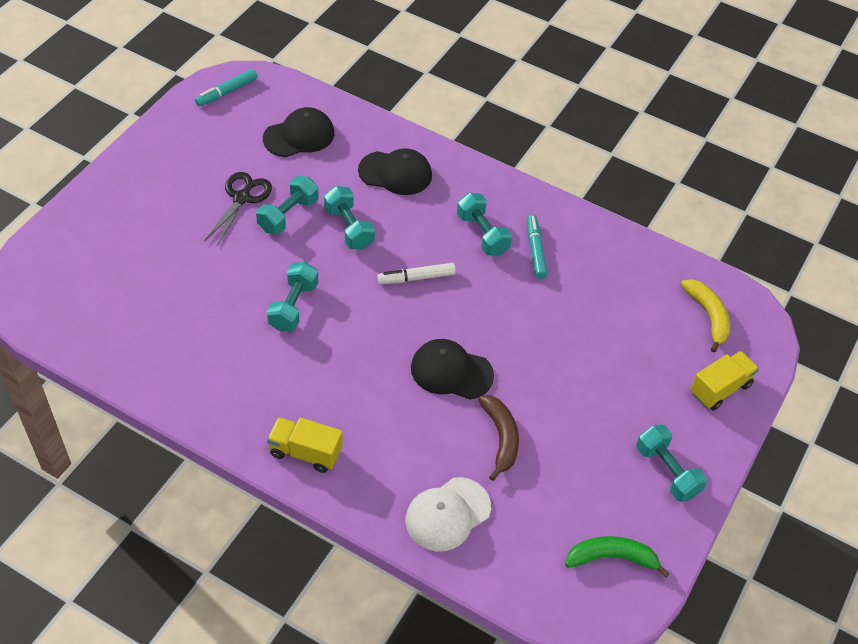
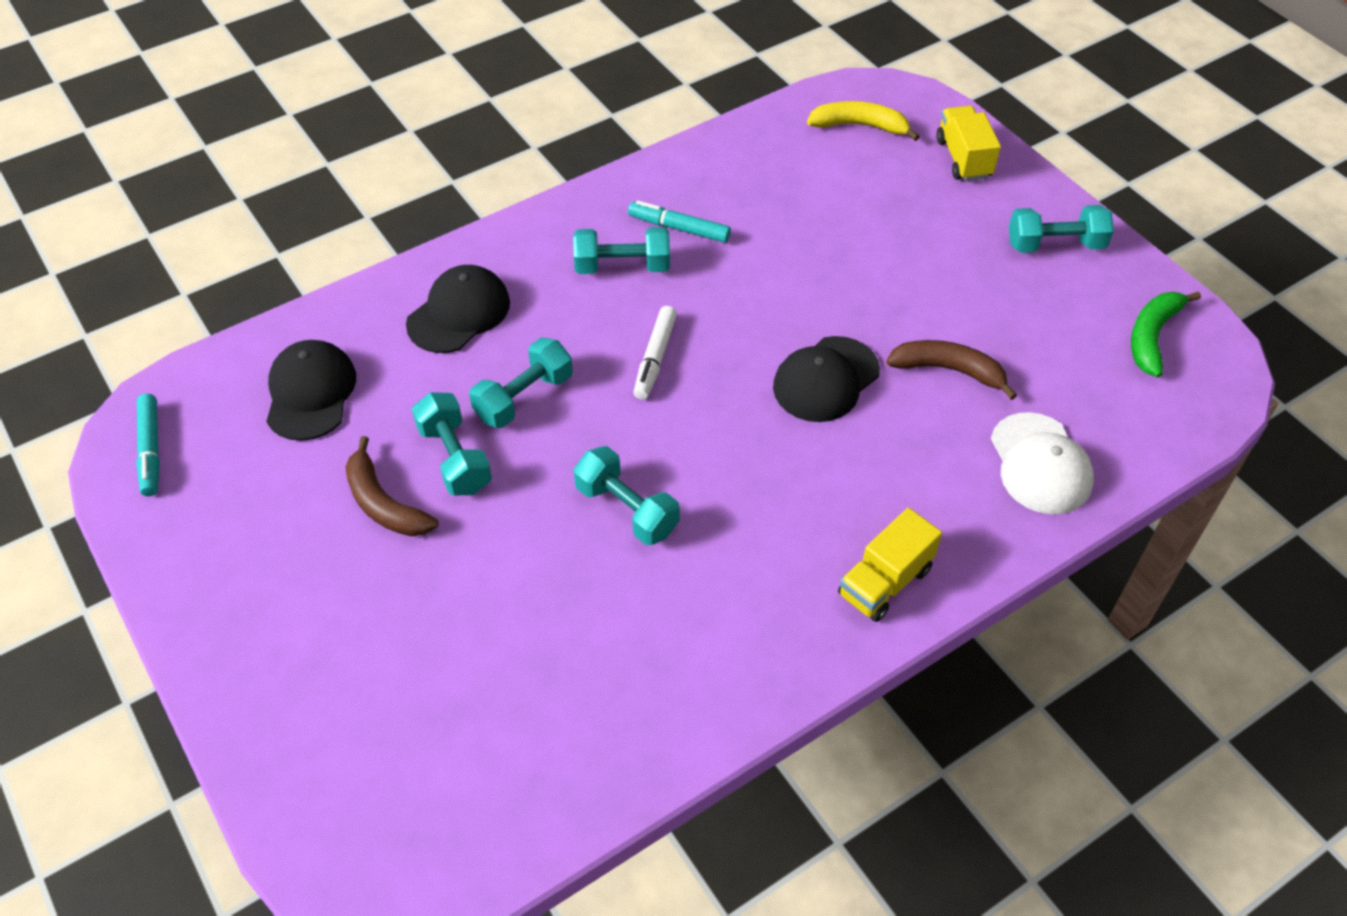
camera: 60 degrees left, 0 degrees up
(242, 198) = (384, 503): black scissors -> brown banana
(349, 228) = (524, 398): turquoise dumbbell -> turquoise dumbbell turned 45 degrees counterclockwise

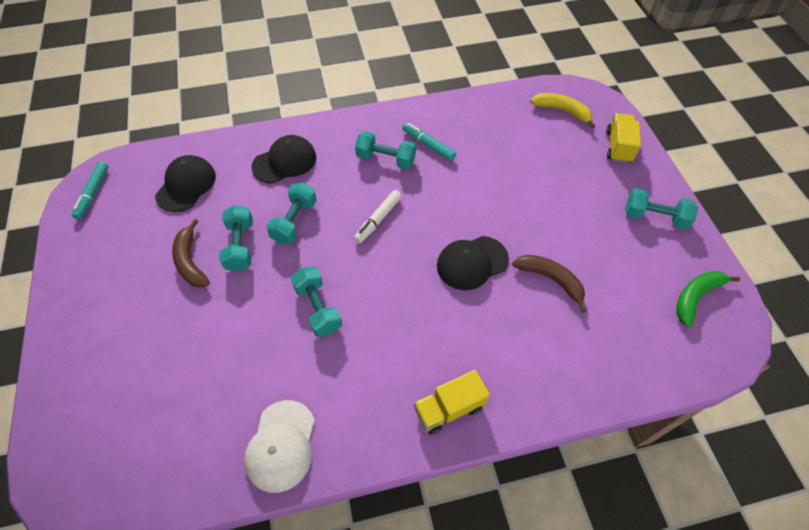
camera: 20 degrees right, 5 degrees up
(524, 398) = (294, 221): turquoise dumbbell -> turquoise dumbbell turned 45 degrees counterclockwise
(1040, 464) = (584, 361): white cap -> white cap (281, 445)

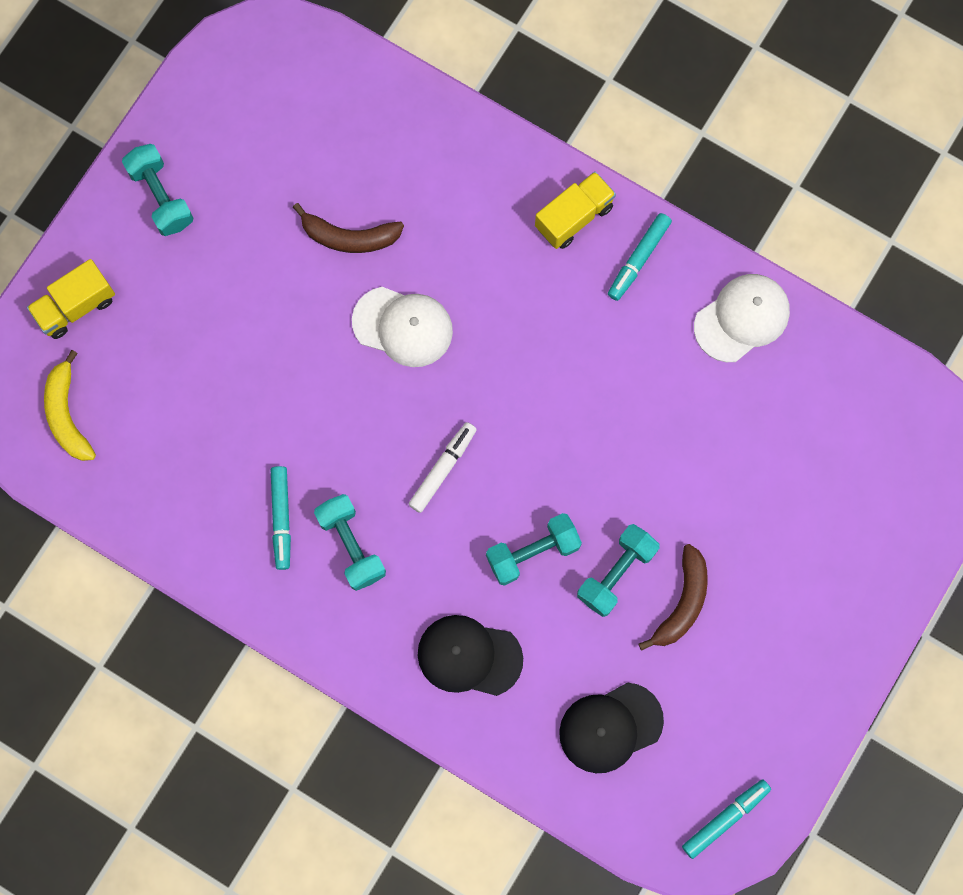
camera: 135 degrees left, 20 degrees up
(318, 308) = (600, 420): turquoise dumbbell -> none
(378, 219) = (443, 469): white marker -> white marker turned 45 degrees counterclockwise
(383, 420) = (638, 259): none -> turquoise marker
(449, 408) = (574, 217): yellow truck -> yellow truck turned 60 degrees counterclockwise
(472, 263) = (403, 326): black cap -> white cap
(551, 280) = (349, 237): brown banana -> brown banana turned 75 degrees counterclockwise
(696, 297) = (239, 95): green banana -> none

